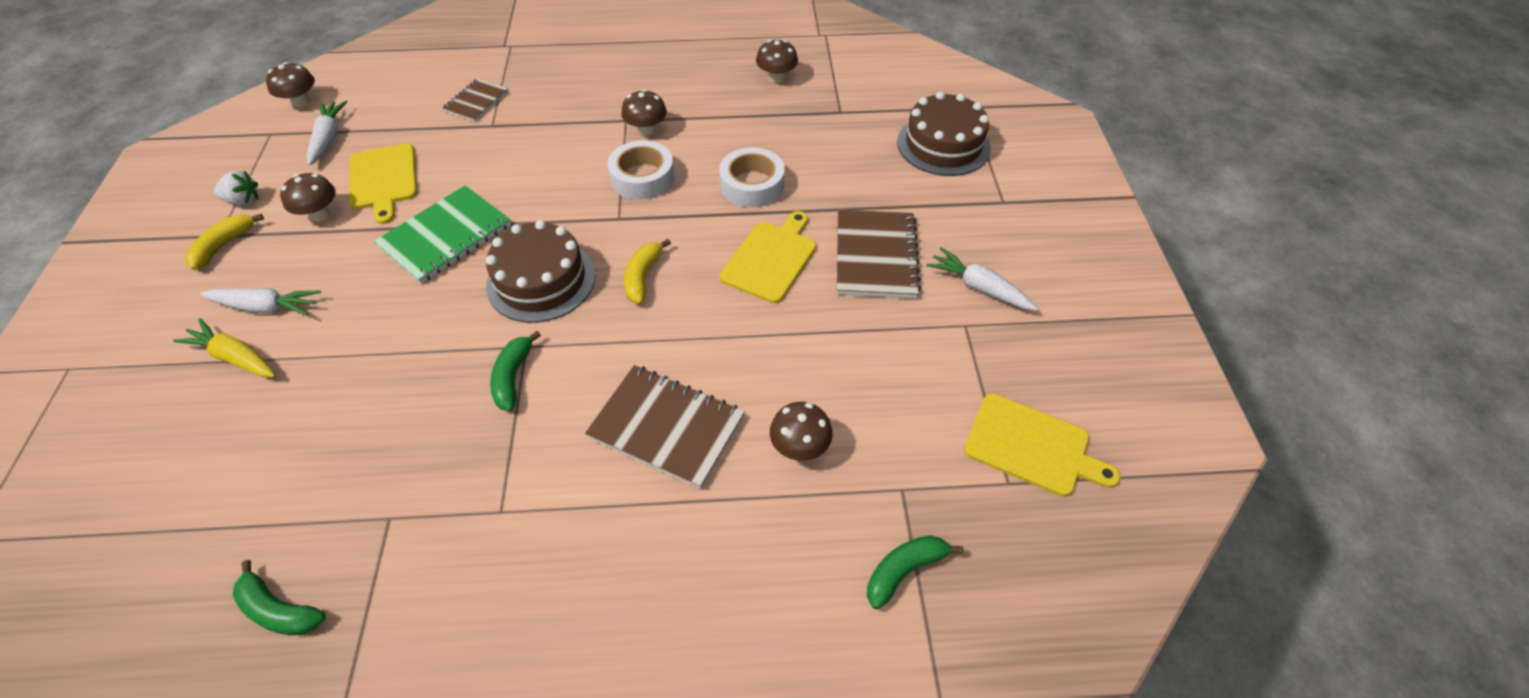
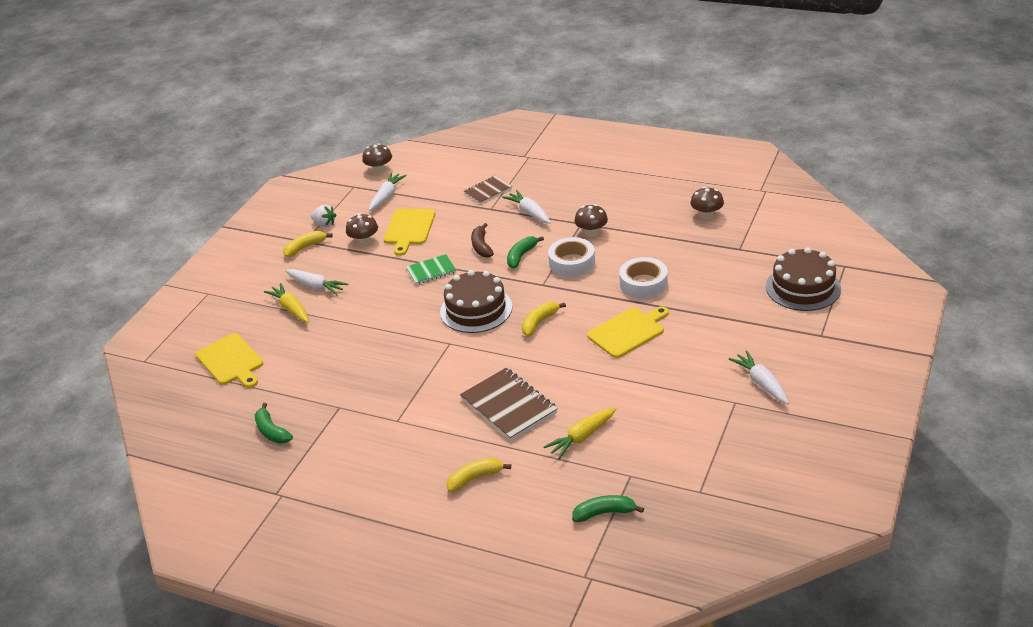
camera: 30 degrees right, 15 degrees down
(445, 236) = (431, 271): green notebook -> green notebook, size x0.60
(504, 182) = (481, 246): none -> brown banana
(513, 377) = (435, 357): green banana -> green banana (521, 256)
(549, 120) = (529, 212): none -> white carrot
(678, 579) = (475, 478): none -> yellow banana
(800, 447) = (581, 437): brown mushroom -> yellow carrot
(875, 256) = (701, 347): brown notebook -> none
(1032, 446) = (729, 478): yellow cutting board -> yellow cutting board (231, 361)

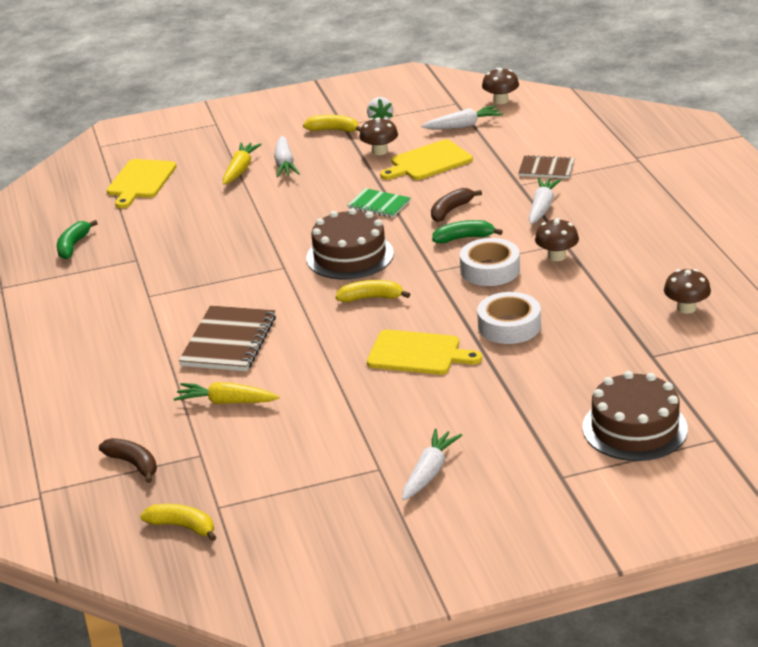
camera: 50 degrees right, 5 degrees down
(475, 478) = (112, 372): yellow banana -> yellow banana (183, 527)
(604, 513) = (133, 464): green banana -> brown banana

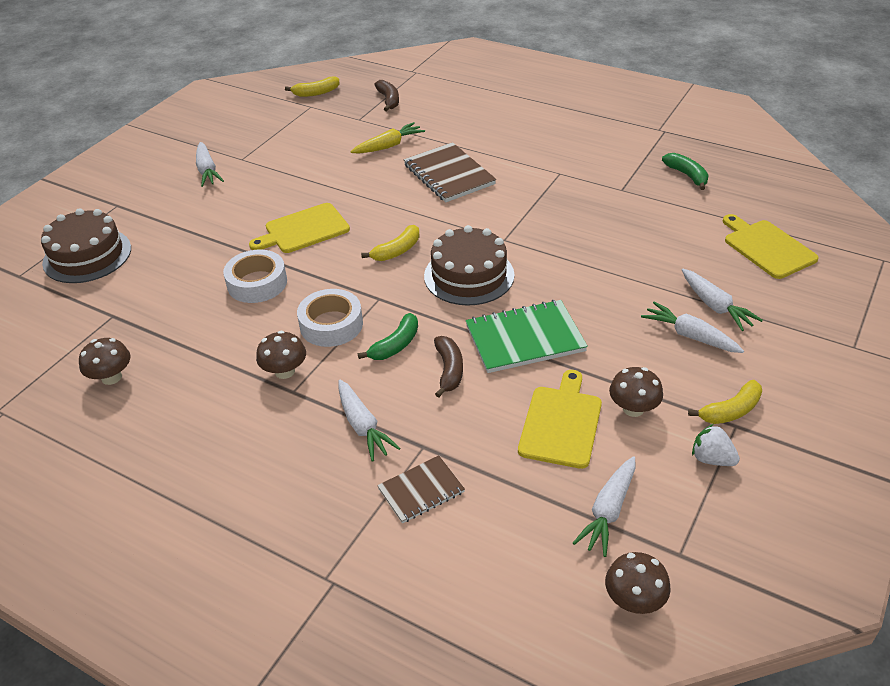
camera: 135 degrees right, 10 degrees up
(133, 464) = (389, 100): brown banana -> brown banana turned 105 degrees counterclockwise
(240, 170) = (715, 306): yellow carrot -> white carrot
(379, 205) = (525, 339): green notebook -> green notebook, size x1.68

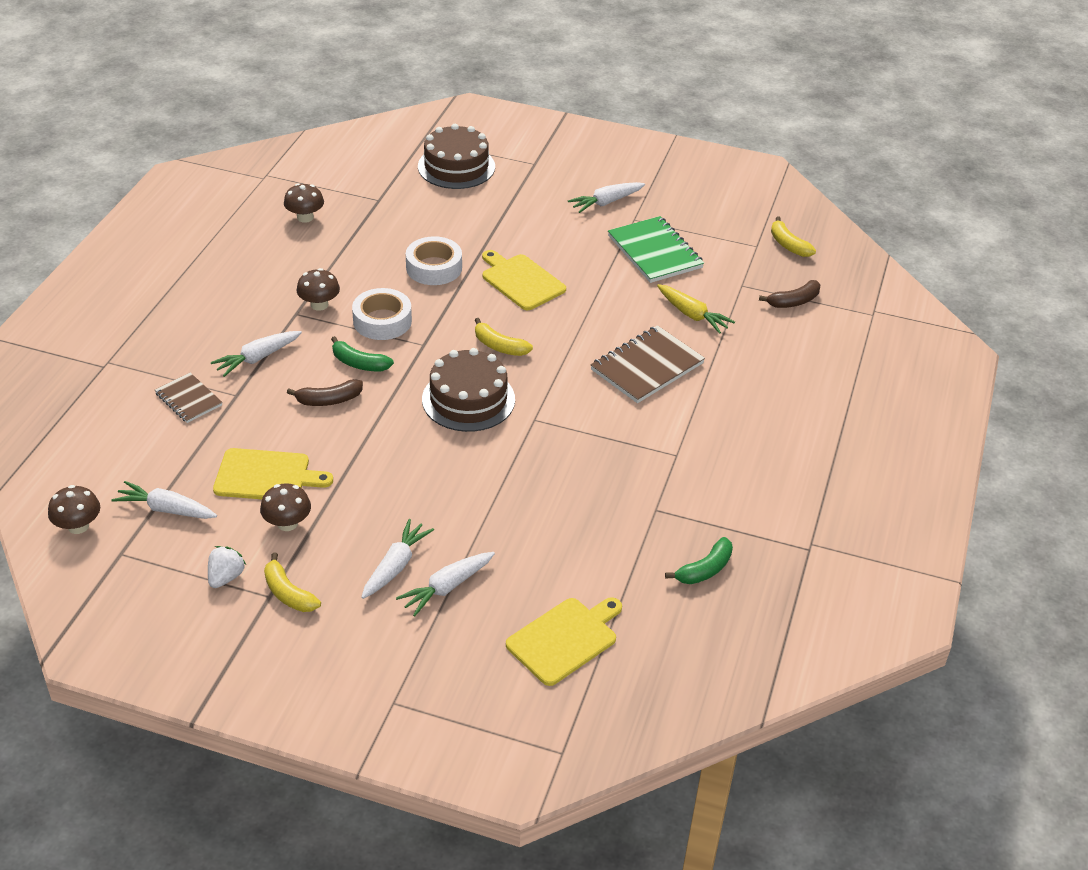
camera: 75 degrees right, 0 degrees up
(525, 339) = (377, 445): green notebook -> green notebook (655, 252)

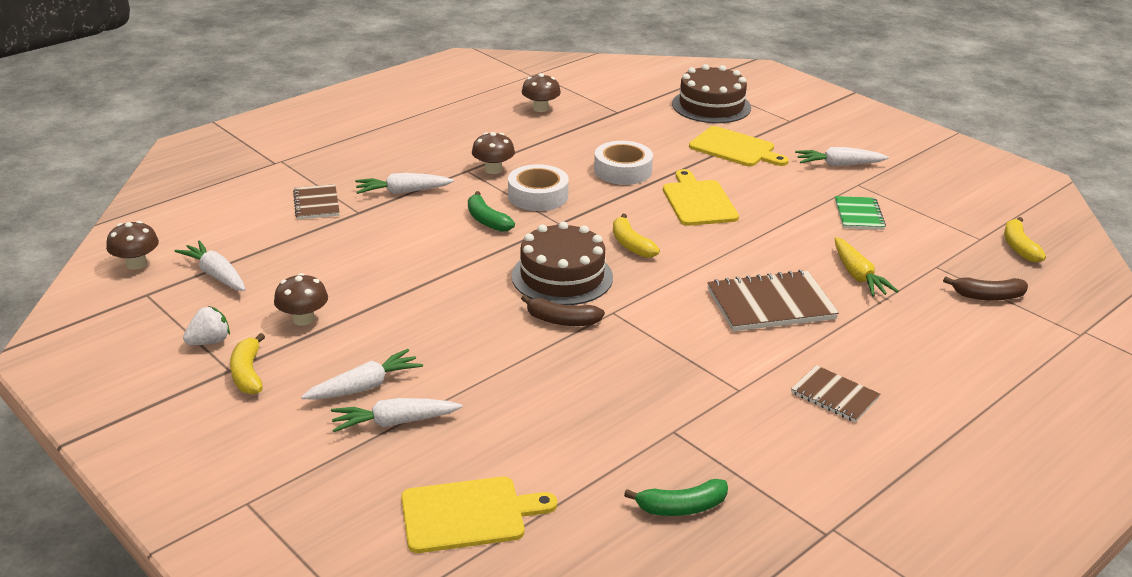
camera: 30 degrees right, 10 degrees down
(266, 476) = (322, 278): yellow cutting board -> yellow cutting board (735, 148)
(329, 400) = (433, 239): brown banana -> brown banana (561, 320)
(655, 252) = (858, 215): green notebook -> green notebook, size x0.60
(744, 433) = (834, 395): none -> brown notebook

